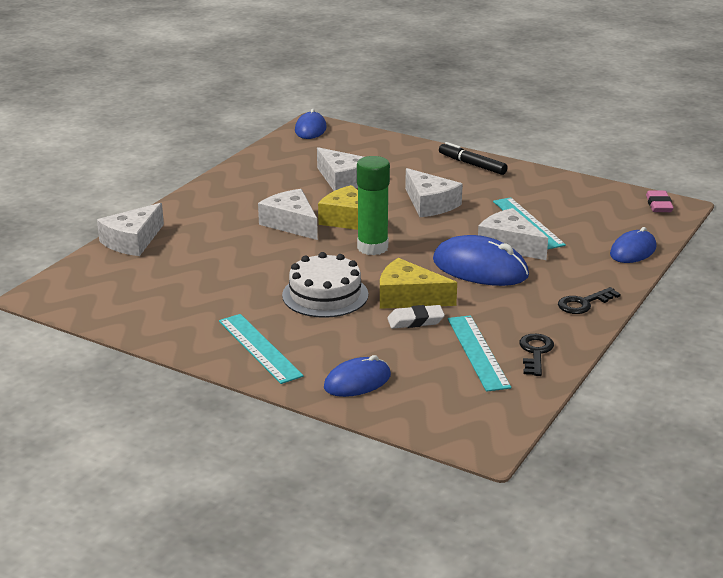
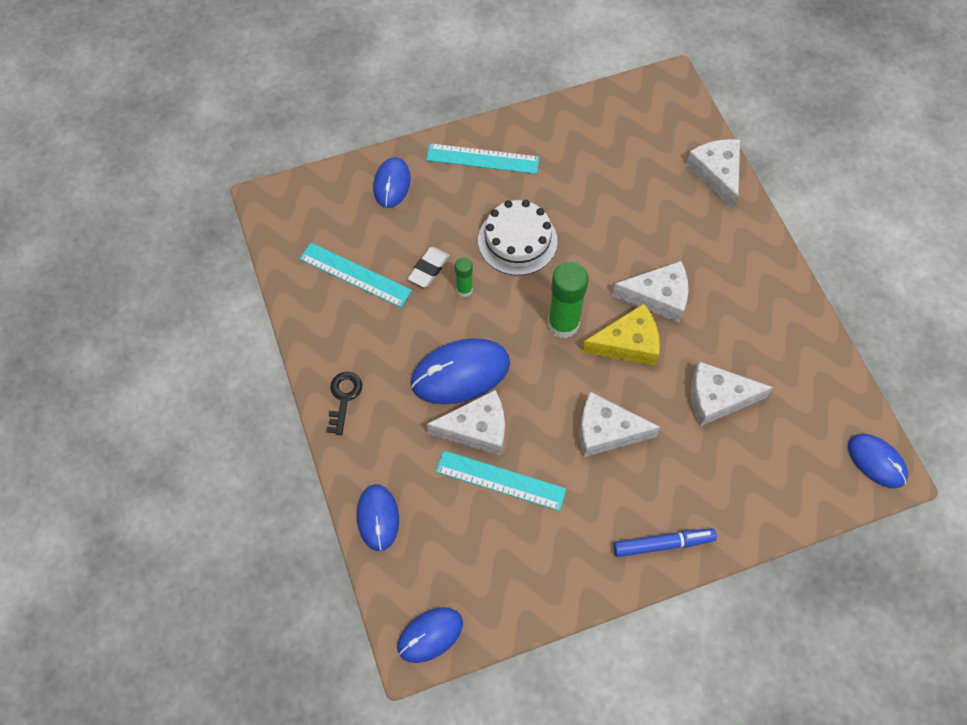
camera: 130 degrees right, 35 degrees up
(408, 297) = (464, 289): yellow cheese -> green glue stick
(472, 164) = (663, 544): black marker -> blue marker
(535, 352) = (320, 308): black key -> none
(659, 205) = (430, 635): pink eraser -> blue mouse

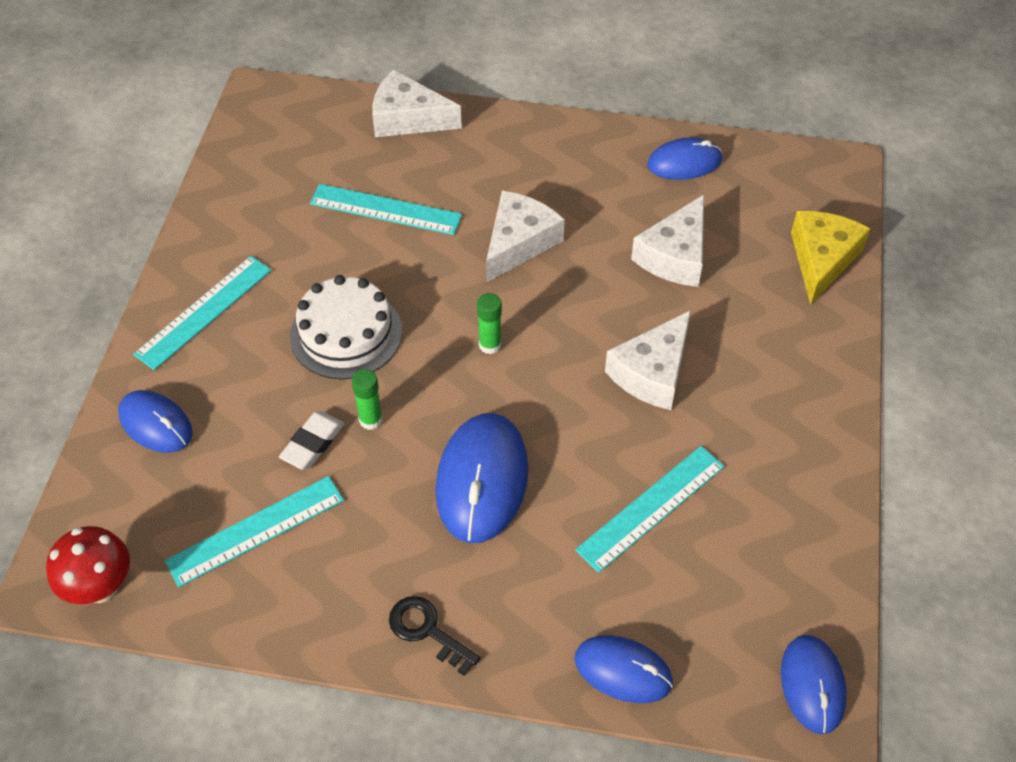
camera: 60 degrees left, 10 degrees down
(278, 223) = (101, 587): none -> red mushroom
(429, 269) = (313, 443): white eraser -> white eraser turned 60 degrees clockwise
(477, 429) = (569, 499): white cheese -> none
(563, 324) = (490, 345): green glue stick -> green glue stick, size x0.53
(628, 343) = (557, 298): yellow cheese -> yellow cheese (822, 259)
(629, 206) = (385, 209): none -> turquoise ruler
(663, 544) = (817, 390): blue marker -> none
(876, 461) = (822, 170): blue mouse -> blue mouse (684, 162)

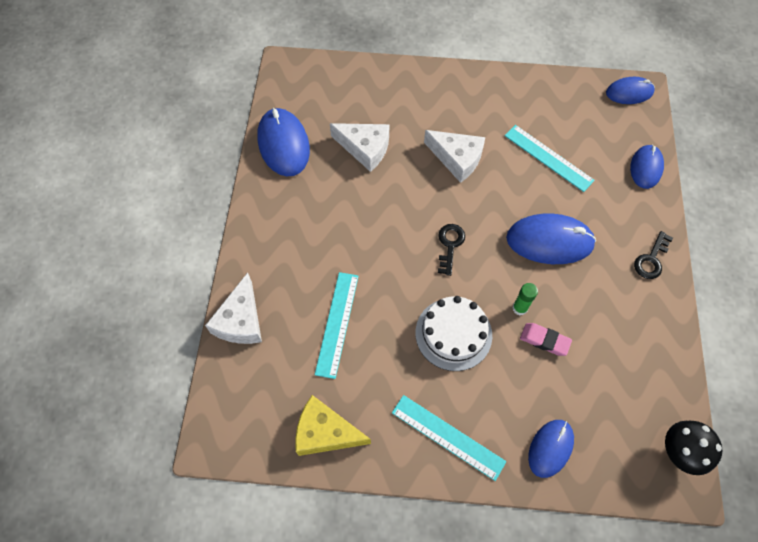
camera: 95 degrees left, 10 degrees up
(101, 587) = (678, 452): red mushroom -> black mushroom
(256, 530) = (614, 363): turquoise ruler -> none
(313, 443) = (544, 340): white eraser -> pink eraser
(490, 345) = (450, 245): green glue stick -> black key
(519, 242) = (362, 235): white cheese -> none
(684, 162) = (283, 144): blue mouse -> blue mouse, size x1.60
(822, 259) = (361, 77): yellow cheese -> yellow cheese (325, 432)

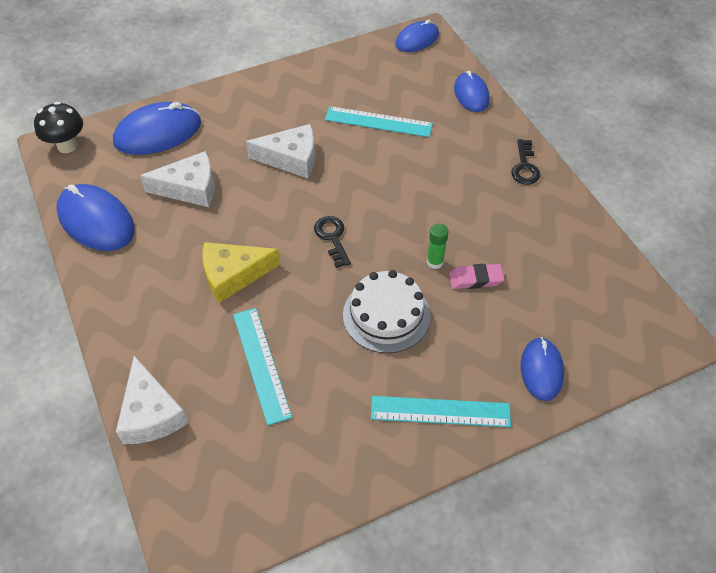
camera: 30 degrees left, 10 degrees down
(325, 432) = (313, 474): yellow cheese -> yellow cheese (233, 275)
(549, 241) = (425, 191): blue mouse -> blue mouse (158, 133)
(678, 452) = (651, 314): black mushroom -> black mushroom (67, 146)

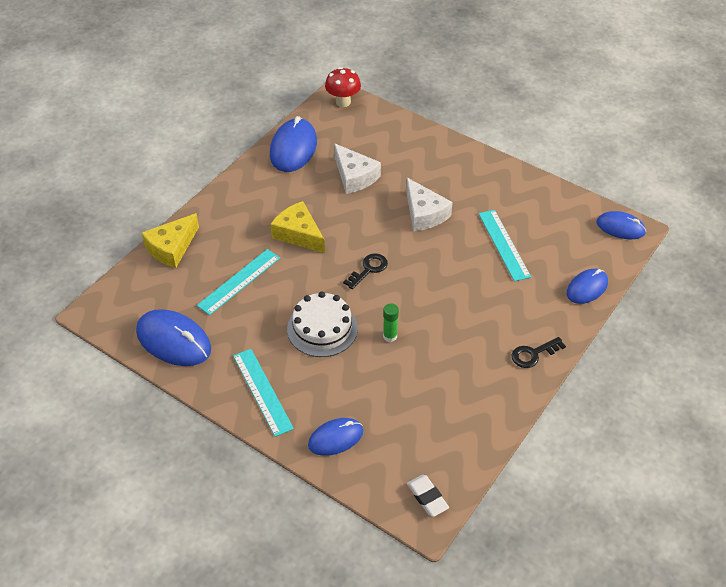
camera: 60 degrees right, 5 degrees down
(67, 146) = (343, 102): black mushroom -> red mushroom
(151, 413) = (171, 248): white cheese -> yellow cheese
(158, 133) = (390, 136): blue mouse -> blue mouse (174, 340)
(475, 279) = (392, 367): pink eraser -> none
(651, 326) = (427, 497): none -> white eraser

